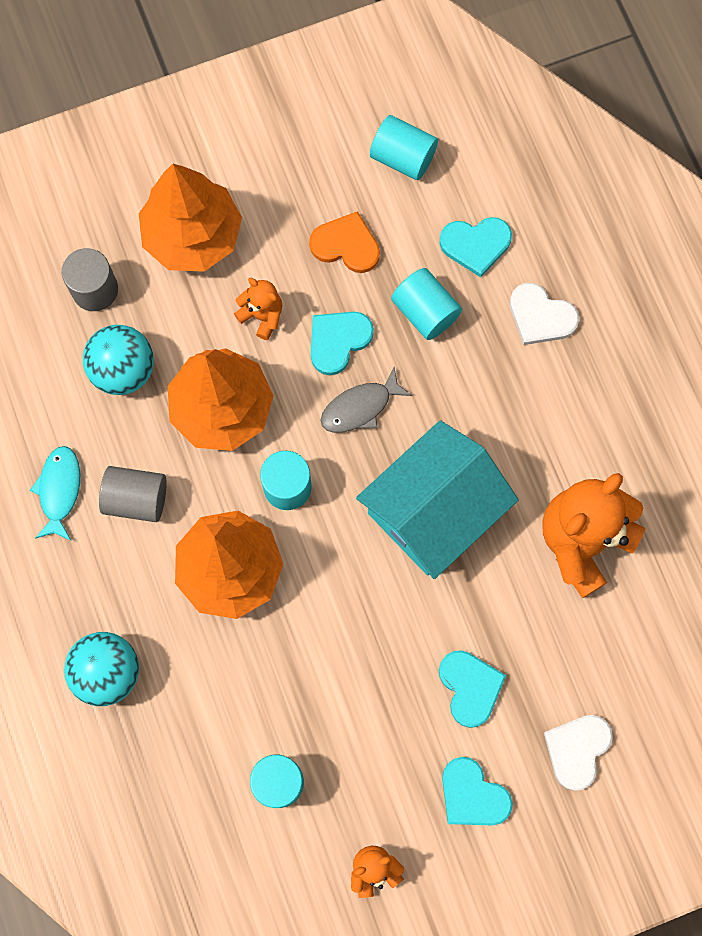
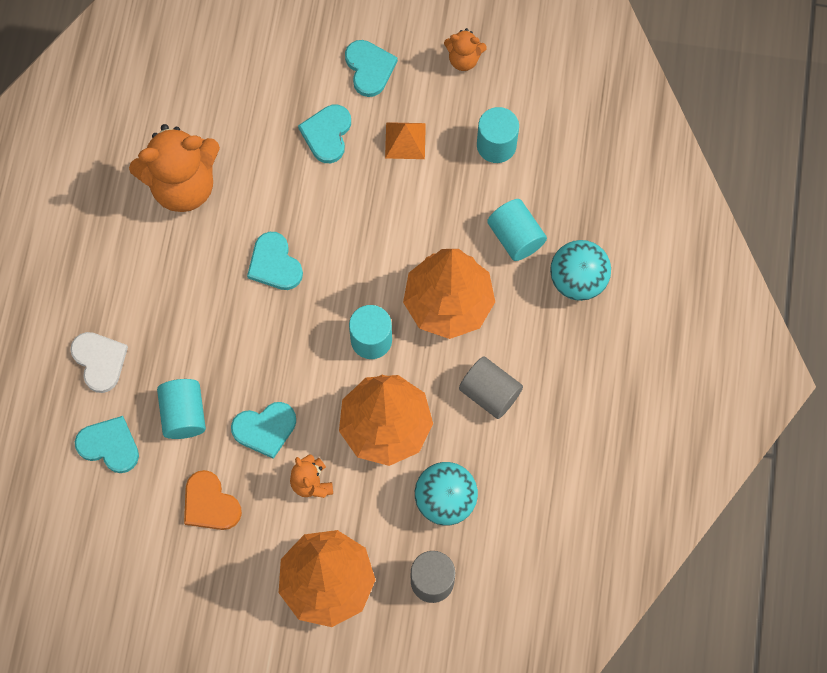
camera: 150 degrees left, 5 degrees down
(59, 490) = (545, 432): turquoise fish -> none
(360, 407) = (280, 368): grey fish -> none
(381, 729) = (405, 140): none -> orange pyramid
(403, 157) = (117, 552): turquoise cylinder -> turquoise cylinder (515, 237)
(434, 510) = (274, 264): turquoise house -> turquoise heart
(577, 750) = (281, 58): white heart -> none

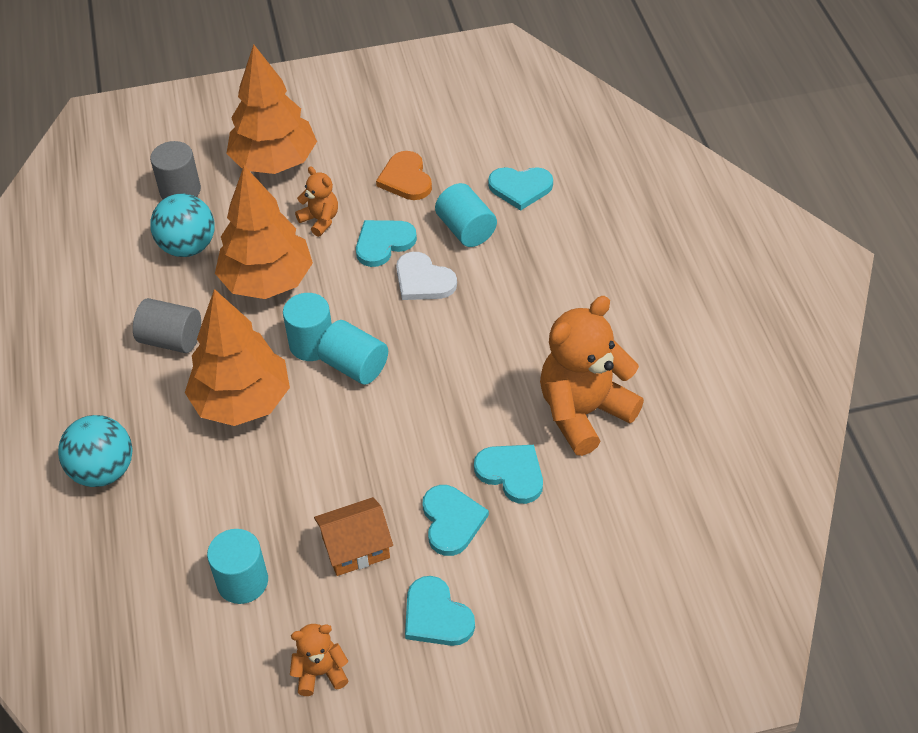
camera: 160 degrees right, 20 degrees down
(99, 361) = (570, 242): white heart -> white heart (423, 280)
(210, 504) = (406, 179): orange heart -> orange heart turned 135 degrees counterclockwise
(274, 264) = (444, 375): turquoise heart -> turquoise heart (511, 473)
(405, 140) = (355, 547): orange pyramid -> orange house
(515, 237) = (188, 490): turquoise cylinder -> turquoise cylinder (355, 366)

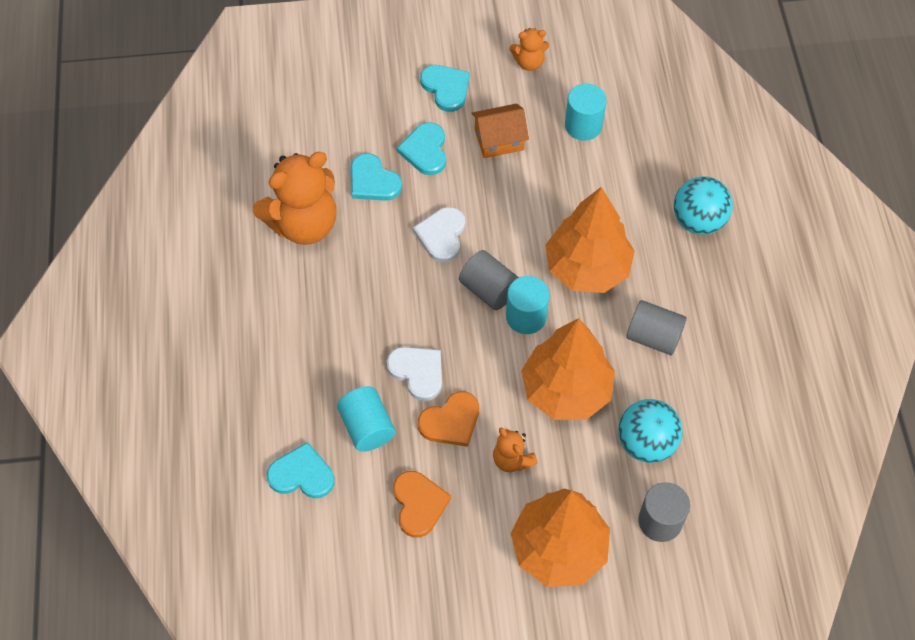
camera: 175 degrees left, 10 degrees up
(355, 366) = (489, 290): turquoise cylinder -> grey cylinder
(383, 243) = (451, 421): turquoise heart -> orange heart
(416, 418) = (442, 235): none -> white heart

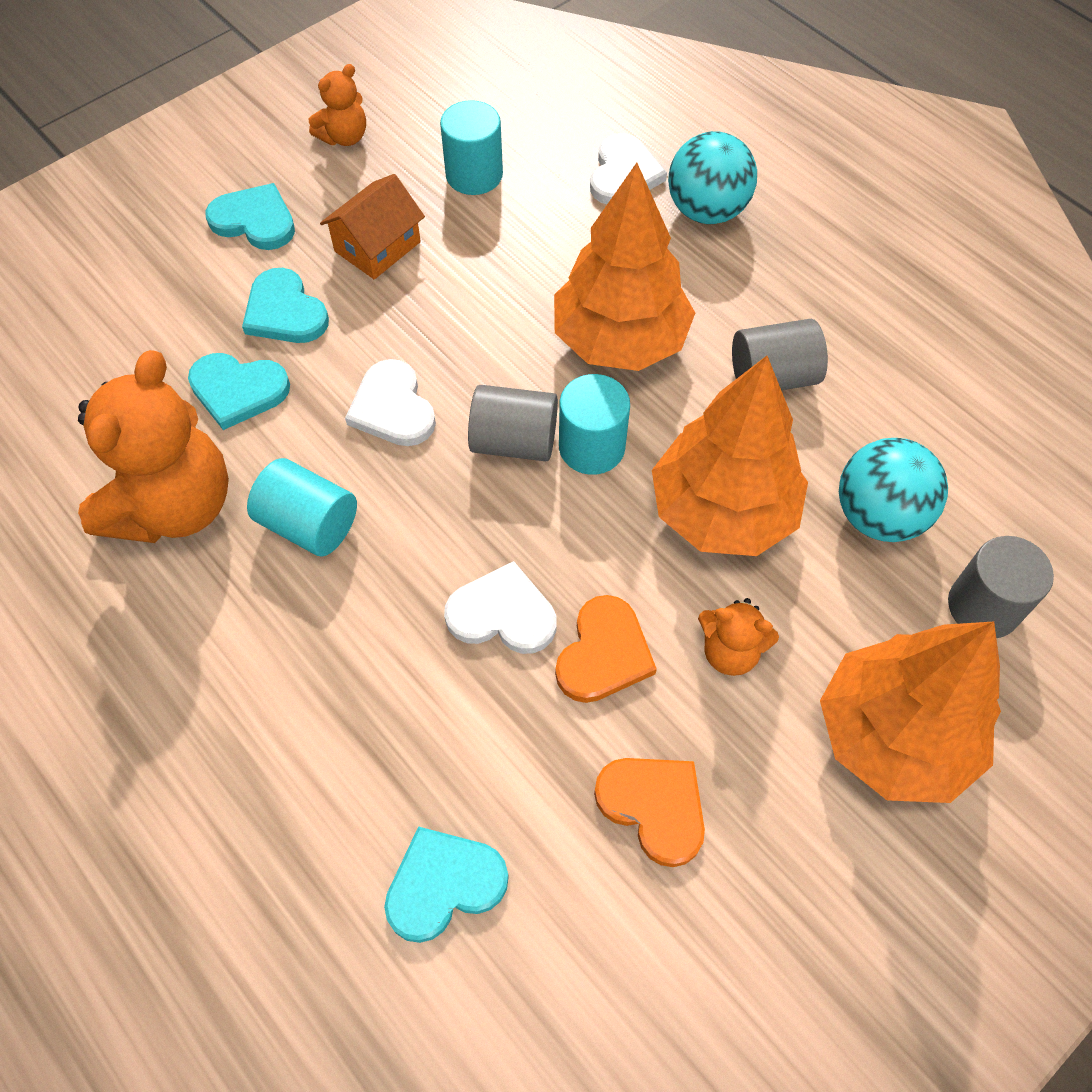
camera: 35 degrees left, 0 degrees up
(367, 427) = (490, 742): turquoise cylinder -> turquoise cylinder (309, 524)
(668, 172) = (623, 174): none -> white heart

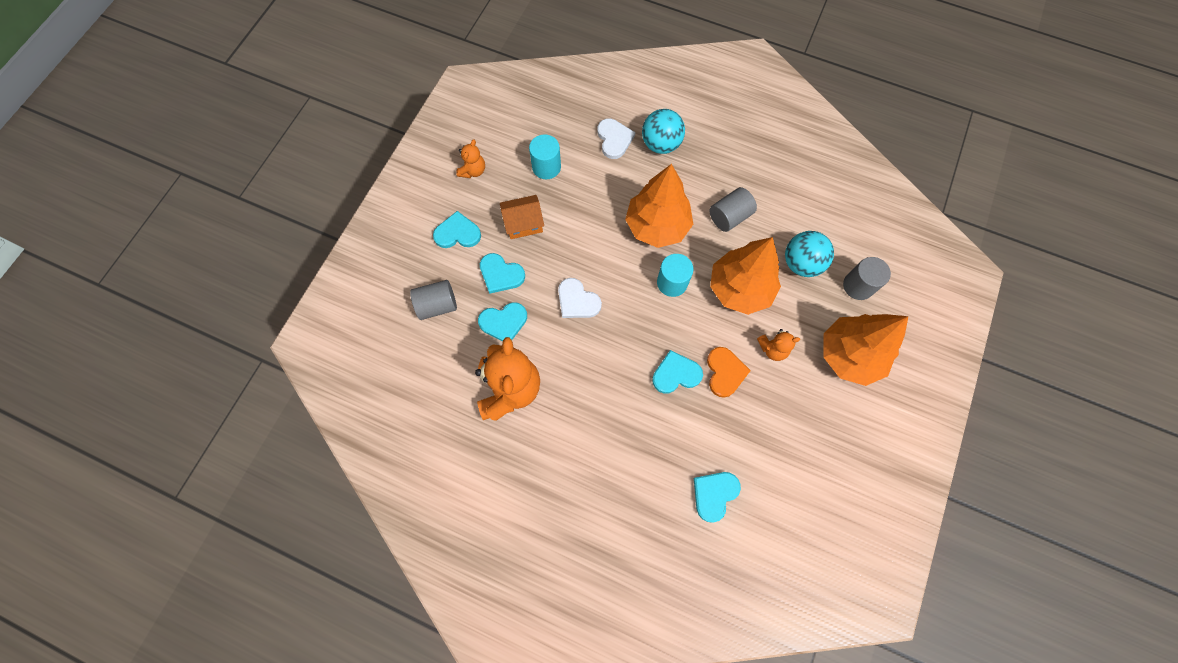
camera: 25 degrees left, 10 degrees up
(309, 524) = (573, 371): turquoise cylinder -> none
(377, 247) = (523, 223): orange house -> orange house turned 60 degrees clockwise
(502, 614) = (676, 374): white heart -> turquoise heart
(514, 441) = (638, 294): grey cylinder -> grey cylinder (437, 305)
(654, 807) = (776, 426): orange heart -> none

